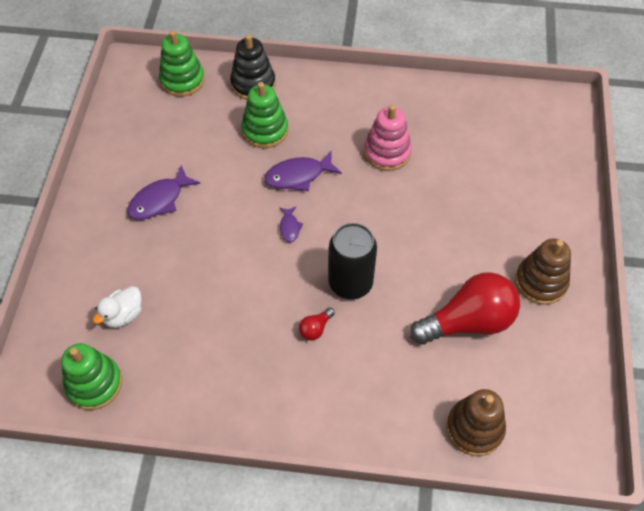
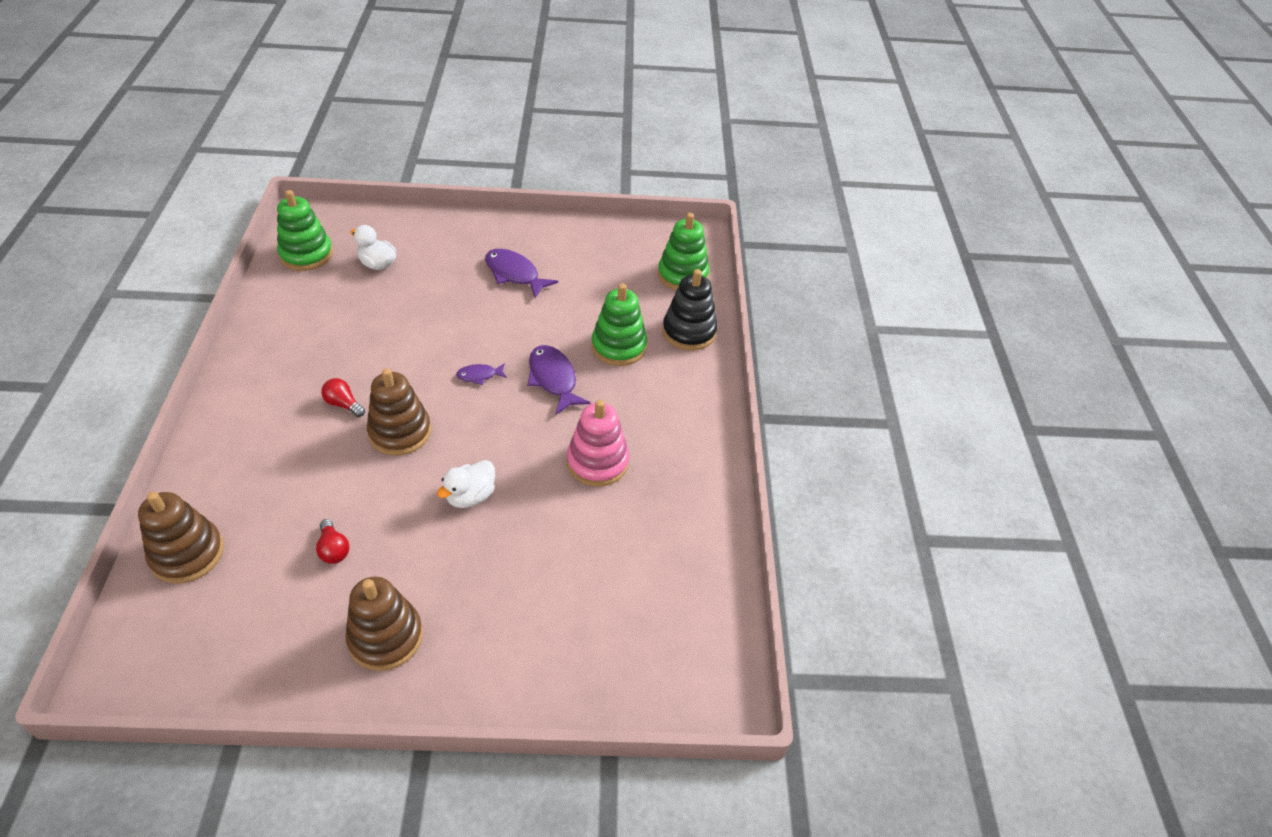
camera: 80 degrees right, 10 degrees down
(350, 283) = (400, 432): black can -> brown stacking toy
(418, 233) = (470, 496): none -> white duck
(468, 321) = (334, 549): red light bulb -> red light bulb, size x0.41

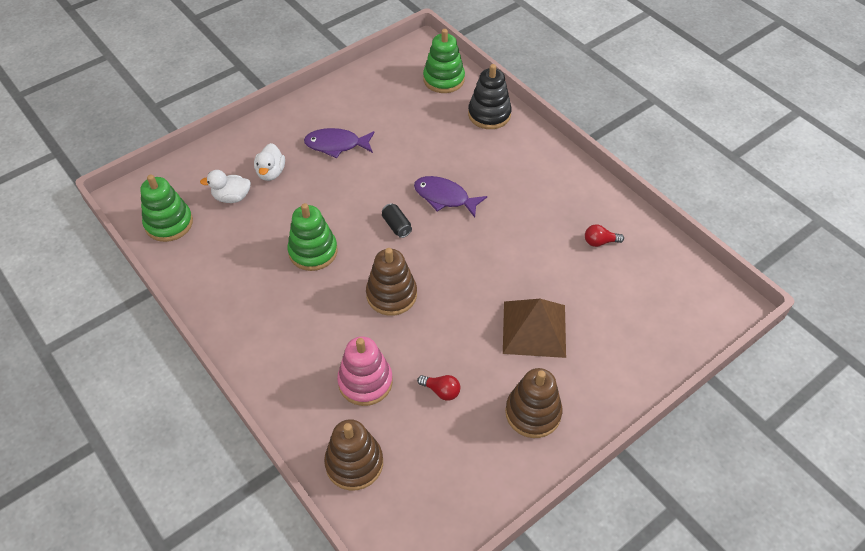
camera: 35 degrees left, 5 degrees up
(343, 404) = (332, 303): red light bulb -> red light bulb (600, 242)
(470, 496) = (482, 301): white duck -> white duck (271, 172)
(479, 375) = (396, 226): purple fish -> black can
(486, 558) = (534, 328): none -> brown pyramid
(597, 462) = (529, 229): pink stacking toy -> pink stacking toy (365, 382)
(619, 346) = (459, 151): green stacking toy -> green stacking toy (313, 251)

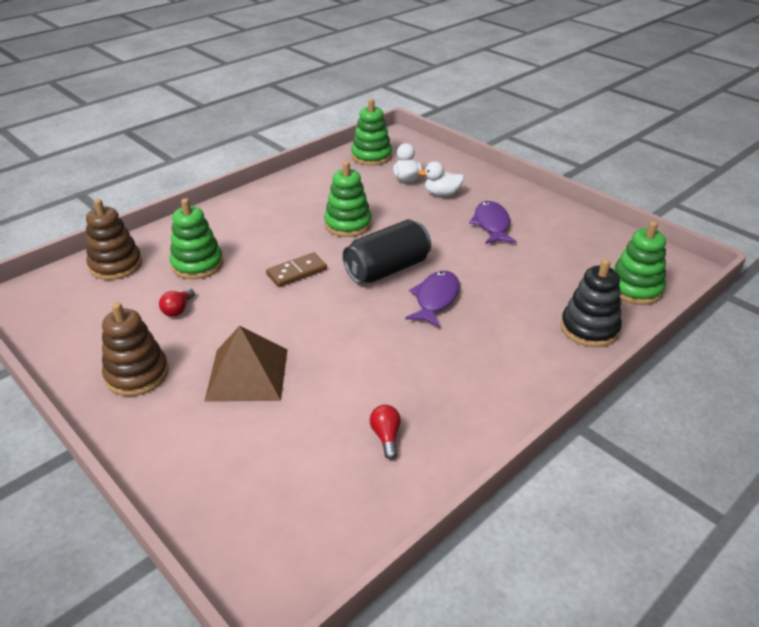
camera: 85 degrees right, 15 degrees down
(365, 382) = (197, 264): pink stacking toy -> green stacking toy
(391, 295) = (297, 272): brown stacking toy -> brown domino
(396, 226) = (387, 269): black can -> black can, size x2.20

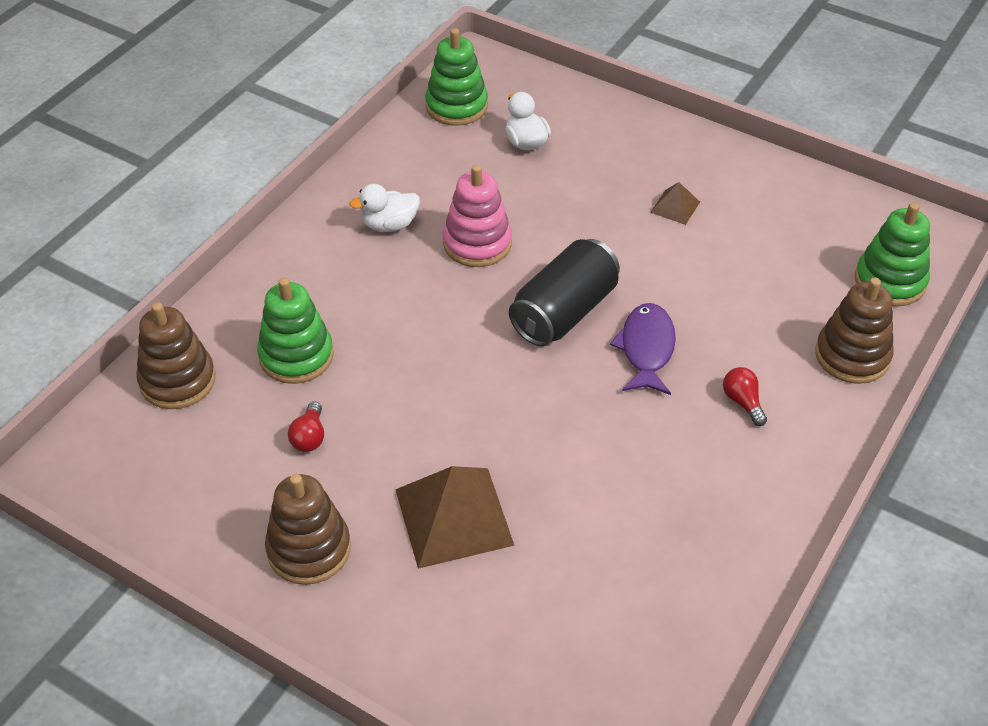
camera: 15 degrees left, 10 degrees up
(297, 272) = (443, 341): brown domino -> none
(348, 224) = (477, 243): green stacking toy -> pink stacking toy
(386, 436) = (664, 565): red light bulb -> red light bulb (743, 402)
(442, 194) = (587, 162): white duck -> white duck (389, 225)
(491, 224) = (675, 207): purple fish -> brown pyramid
(589, 328) = (852, 356): black stacking toy -> brown stacking toy

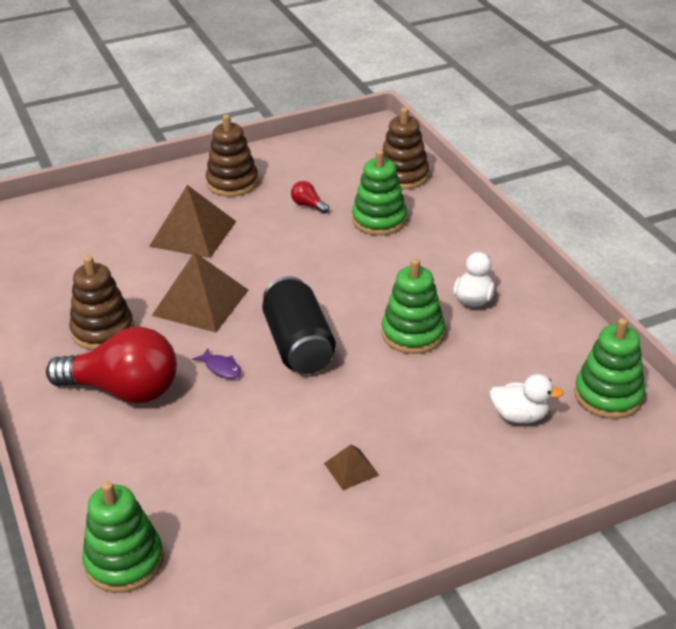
camera: 125 degrees right, 10 degrees down
(477, 243) = (412, 334): pink stacking toy -> green stacking toy
(569, 426) = (201, 302): none -> brown pyramid
(646, 349) = (221, 368): purple fish -> purple fish, size x0.54
(743, 402) = (124, 390): red light bulb -> red light bulb, size x2.46
(852, 356) = (88, 477): brown stacking toy -> brown stacking toy (103, 330)

